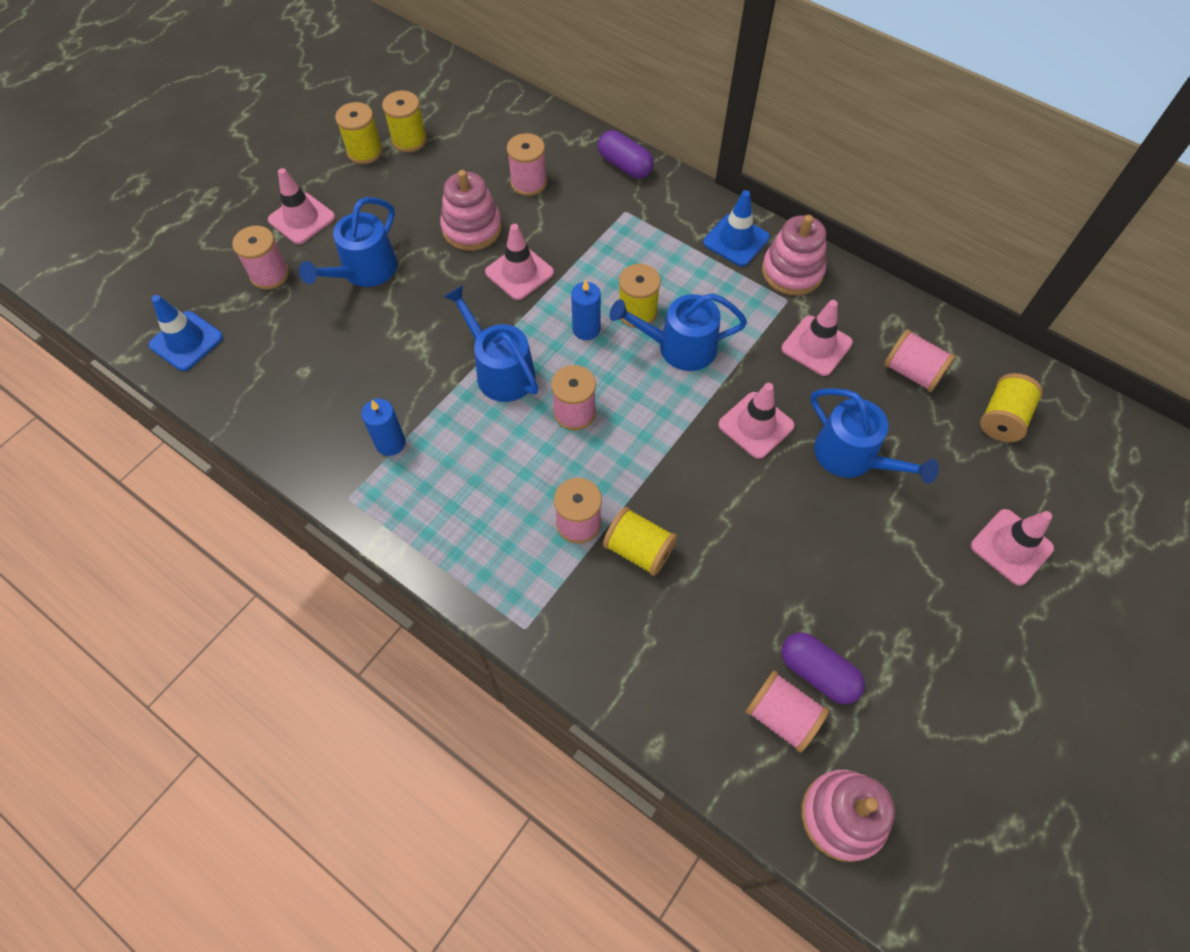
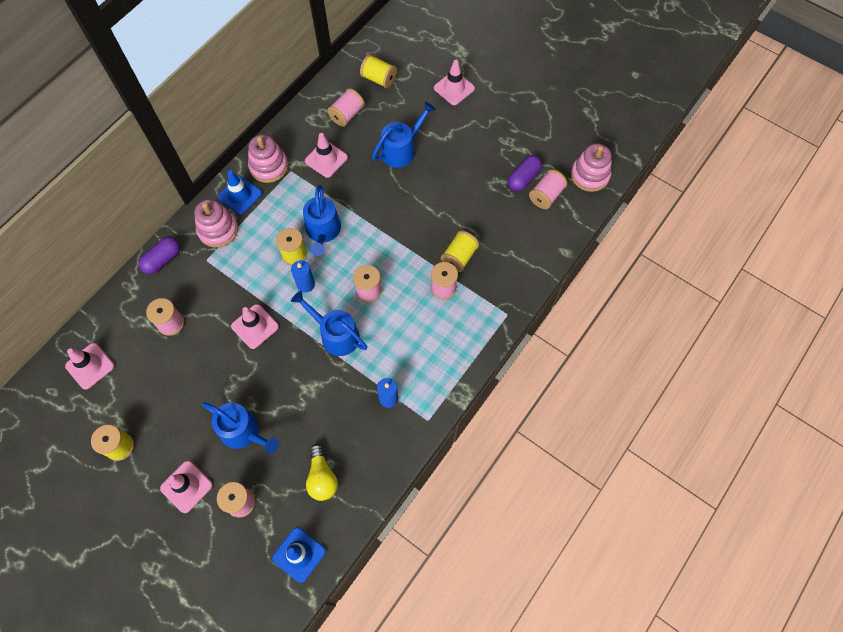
camera: 90 degrees left, 5 degrees up
(285, 362) = (322, 477): none -> yellow light bulb
(409, 140) = (112, 413): yellow spool -> none
(472, 228) = (211, 360): pink stacking toy -> pink stacking toy (218, 230)
(500, 371) = (336, 335): blue watering can -> blue watering can turned 75 degrees clockwise
(756, 425) = (380, 194): pink traffic cone -> pink traffic cone (90, 366)

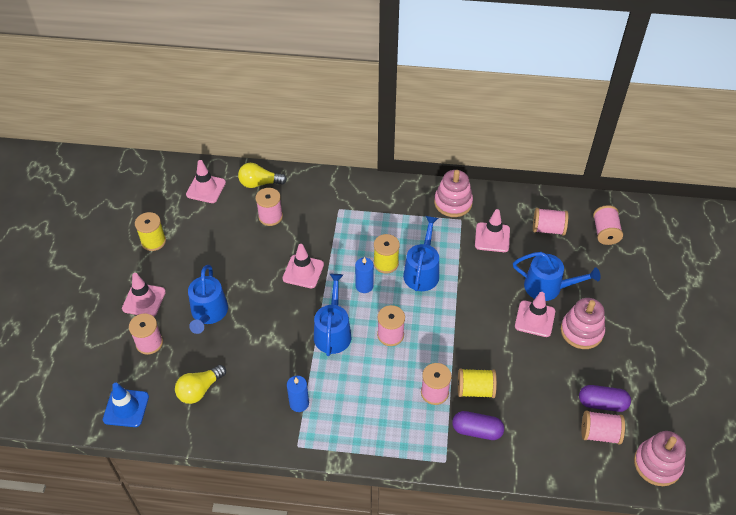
camera: 60 degrees right, 15 degrees down
(122, 313) = (259, 183): none -> yellow light bulb
(163, 260) = (320, 182): purple capsule -> purple capsule (477, 430)
(218, 230) = (370, 201): pink stacking toy -> pink stacking toy (581, 331)
(240, 195) = (411, 198): blue traffic cone -> none
(323, 231) = (422, 272): blue watering can -> blue watering can turned 135 degrees clockwise
(379, 79) = (605, 232): yellow spool -> pink spool
(454, 88) = (649, 295): pink traffic cone -> pink traffic cone (535, 319)

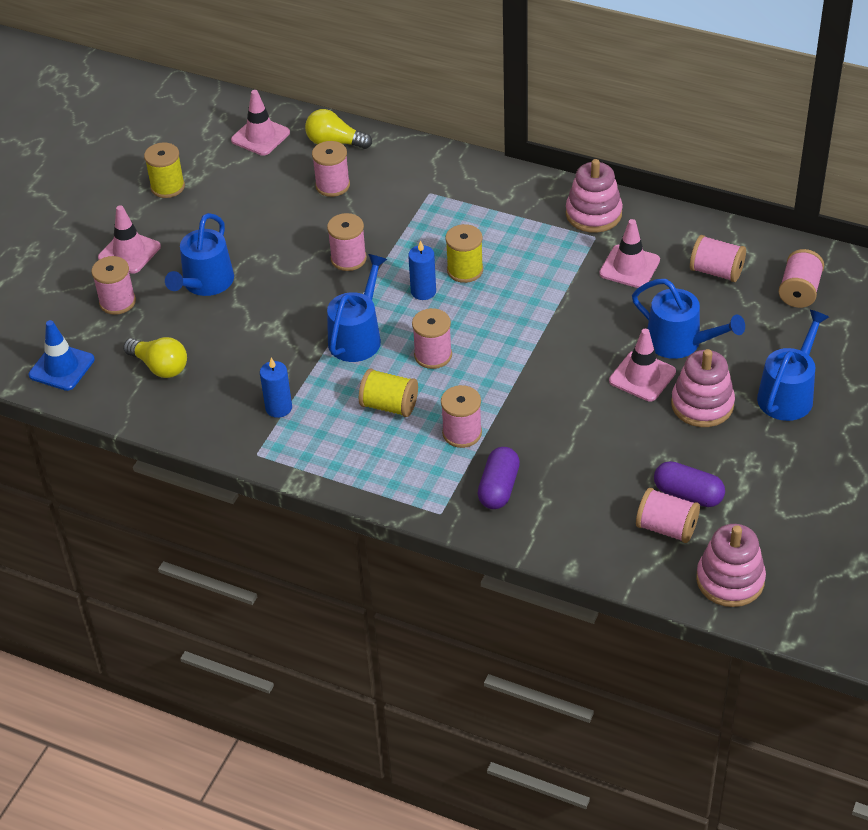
camera: 20 degrees right, 5 degrees down
(200, 390) = (160, 366): yellow light bulb -> yellow light bulb turned 120 degrees counterclockwise
(303, 271) = (348, 259): pink traffic cone -> pink spool
(422, 272) = (510, 290): blue watering can -> blue watering can (788, 394)
(475, 390) = (518, 441): yellow spool -> yellow spool (389, 405)
(477, 430) = (498, 488): purple capsule -> purple capsule turned 75 degrees clockwise

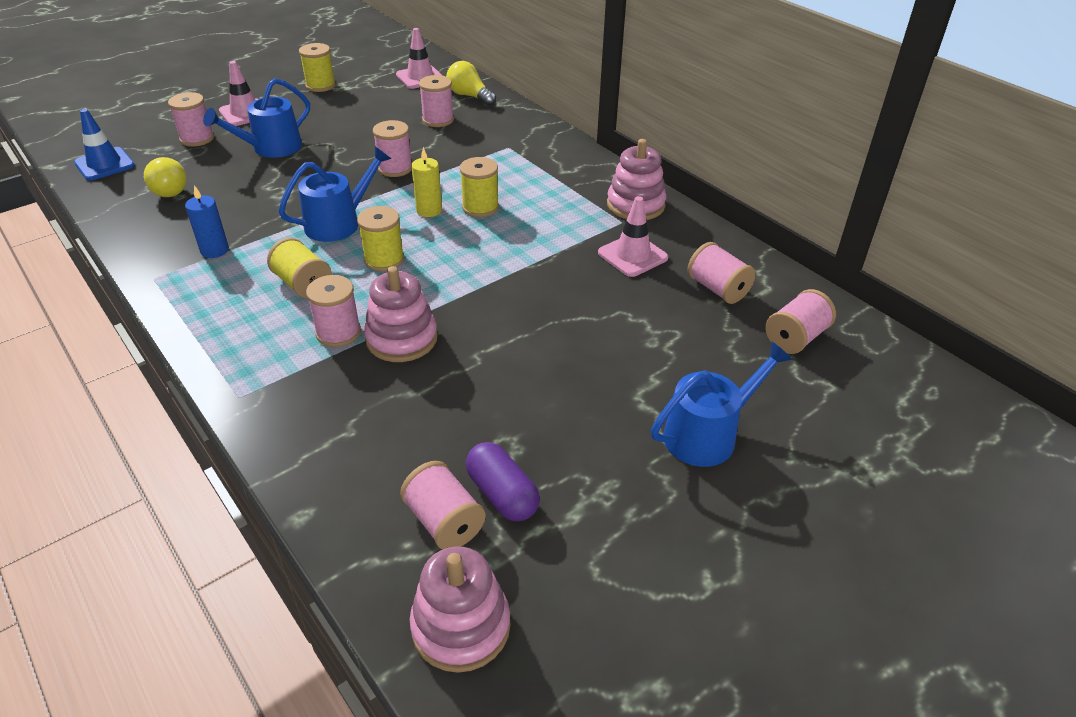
camera: 25 degrees right, 5 degrees down
(423, 291) = (429, 210): blue candle -> yellow candle
(433, 355) = (384, 259): pink spool -> yellow spool
(498, 488) = (317, 397): purple capsule -> none
(642, 376) = (560, 352): pink traffic cone -> none
(680, 342) = (627, 336): blue watering can -> none
(702, 404) = (600, 405): pink stacking toy -> pink stacking toy (402, 338)

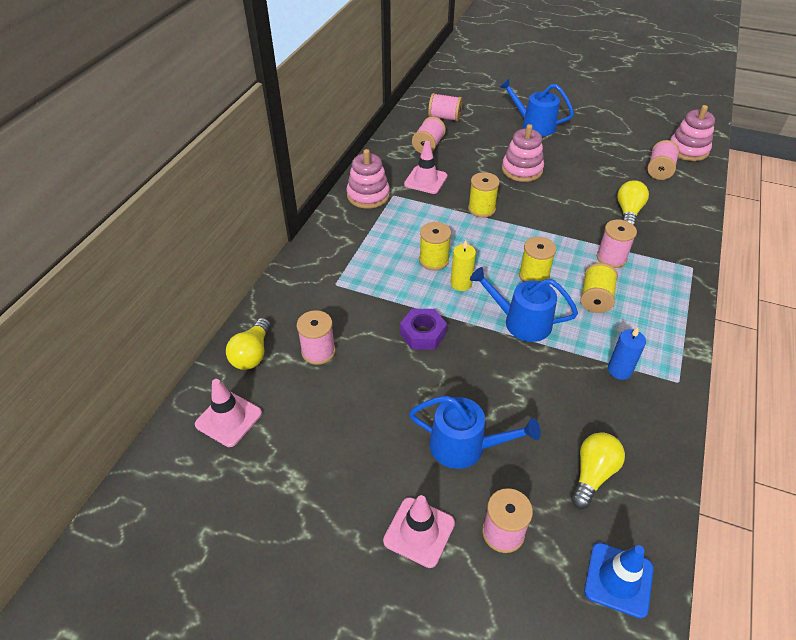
camera: 120 degrees left, 5 degrees up
(320, 85) = (304, 504): yellow spool -> yellow spool (481, 209)
(392, 404) = (628, 212): none -> yellow light bulb
(395, 168) = (423, 333): pink spool -> purple nut
(402, 338) = (586, 232): pink stacking toy -> pink stacking toy (522, 170)
(502, 494) = (629, 162): purple capsule -> none

